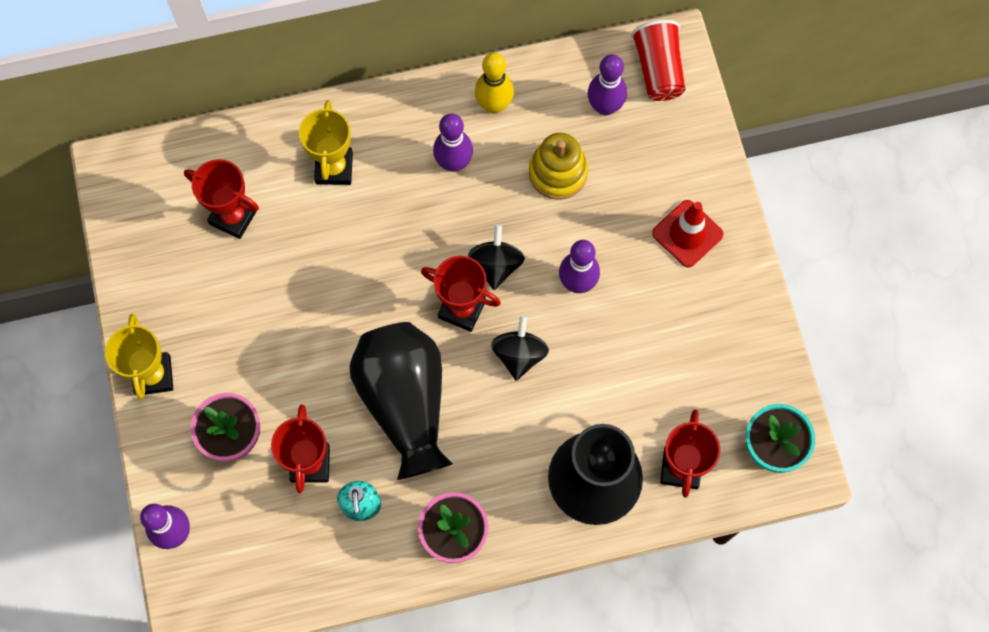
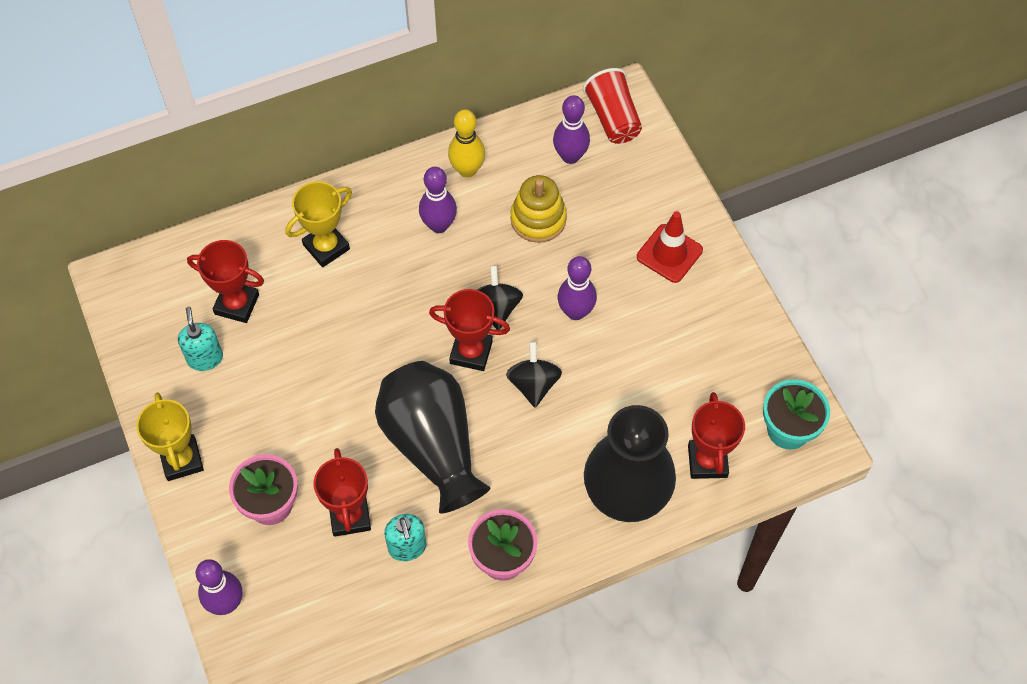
camera: 10 degrees left, 10 degrees down
(192, 270) = (205, 358): none -> turquoise soap dispenser
(334, 168) = (326, 247): yellow trophy -> yellow trophy turned 60 degrees clockwise

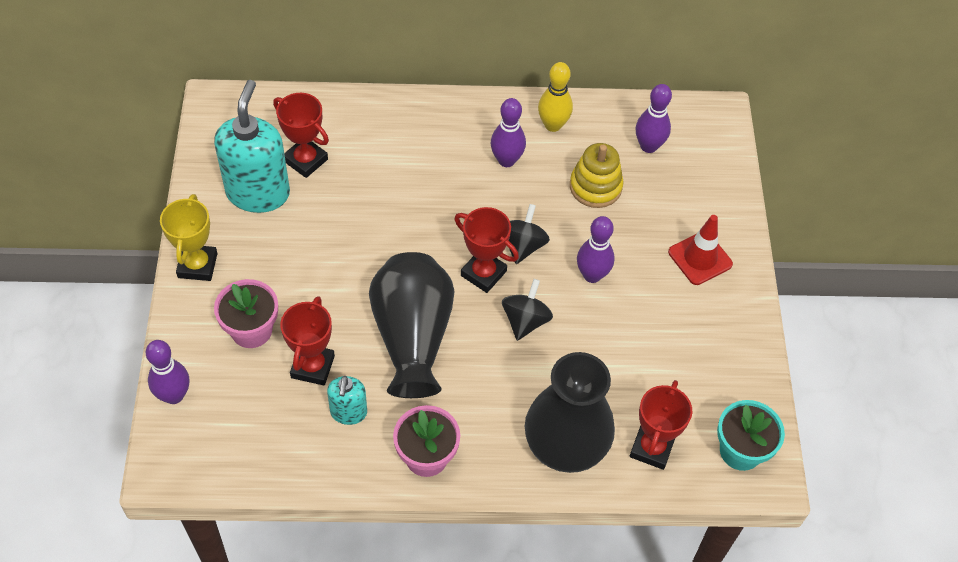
camera: 20 degrees right, 5 degrees down
(205, 358) = (258, 192): turquoise soap dispenser -> turquoise soap dispenser, size x1.93
(326, 247) = (402, 143): yellow trophy -> none
(613, 118) = (702, 129): red cup -> none

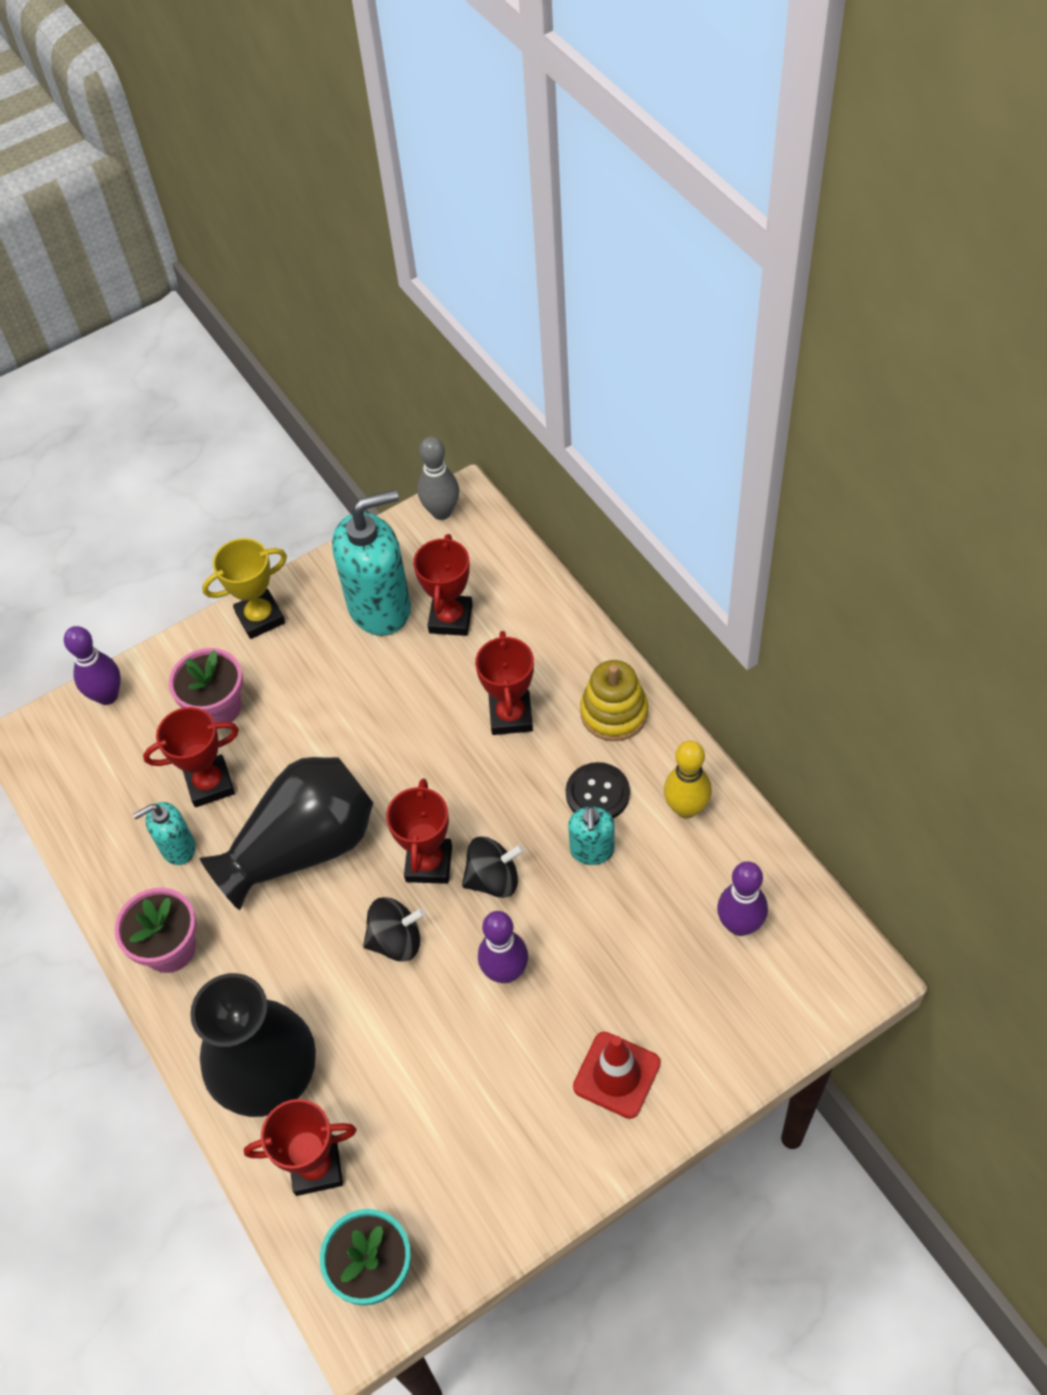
camera: 65 degrees right, 0 degrees up
(212, 117) = (441, 512): none -> grey bowling pin
(411, 171) = (511, 716): none -> red trophy
(506, 160) = (597, 793): purple bowling pin -> black button
(544, 185) = (592, 850): none -> turquoise soap dispenser
(595, 187) = (633, 903): yellow stacking toy -> yellow stacking toy (614, 712)

